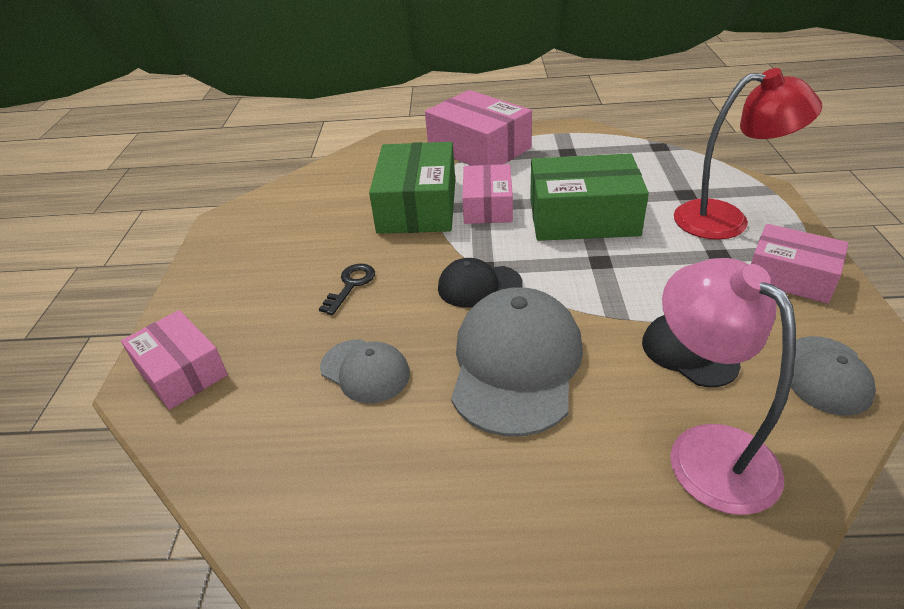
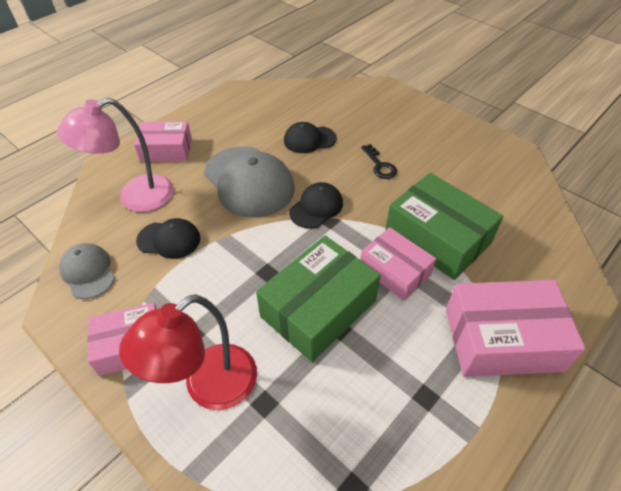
camera: 130 degrees right, 10 degrees up
(181, 371) = (378, 97): pink box -> pink box (166, 150)
(365, 371) = (309, 139): grey cap -> black cap
(706, 450) = (135, 197): pink lamp -> pink lamp turned 135 degrees clockwise

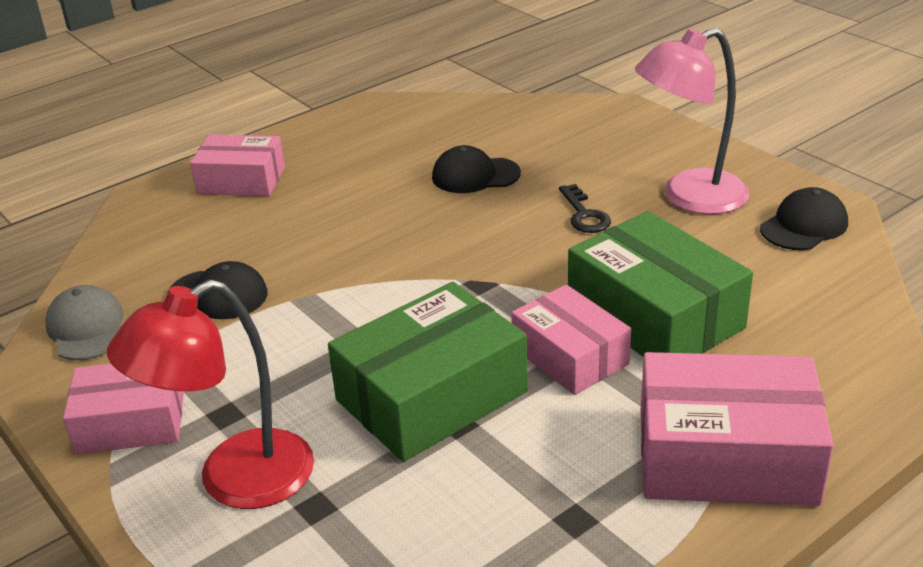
camera: 10 degrees right, 15 degrees down
(135, 197) = (179, 239): pink lamp -> pink lamp (689, 197)
(249, 181) = (362, 227): grey cap -> none
(316, 207) = (463, 265): black cap -> black cap (804, 226)

